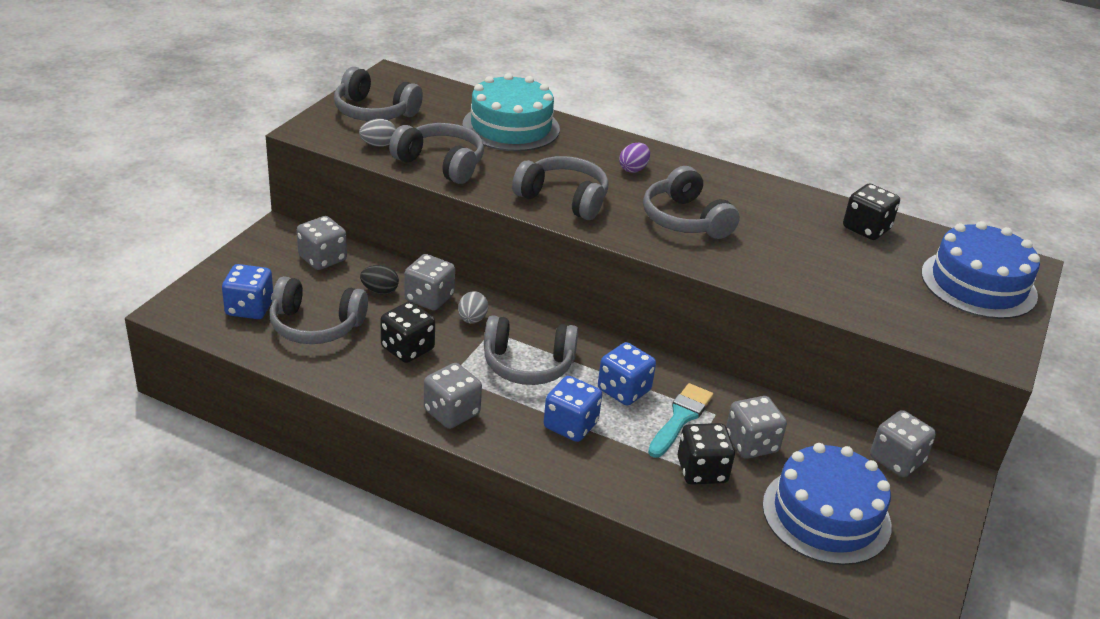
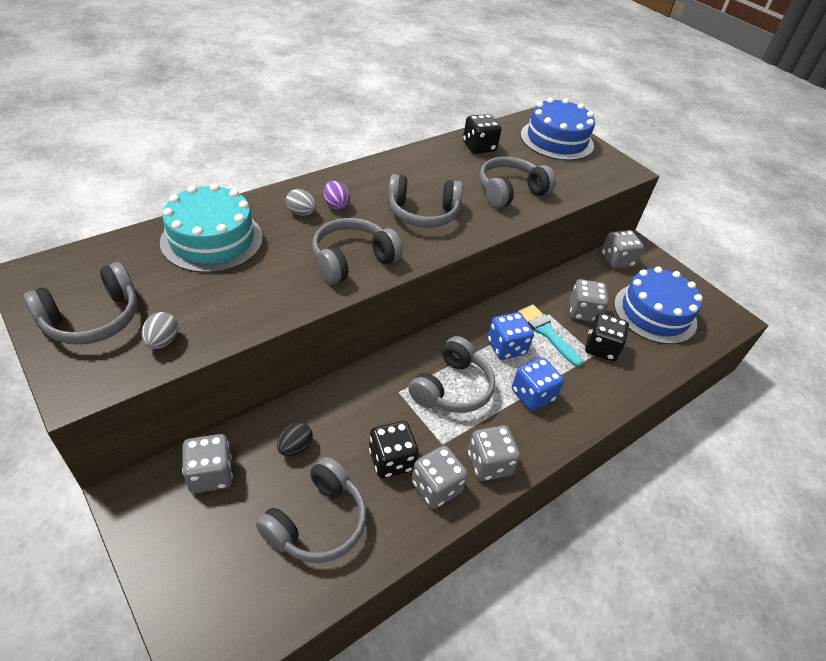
camera: 65 degrees left, 10 degrees up
(249, 308) = (251, 575): blue dice -> none
(429, 298) = (329, 415): grey dice -> grey dice (436, 487)
(441, 164) = (237, 310): grey headphones -> grey headphones (510, 192)
(472, 319) = (376, 398): grey egg -> grey egg (301, 213)

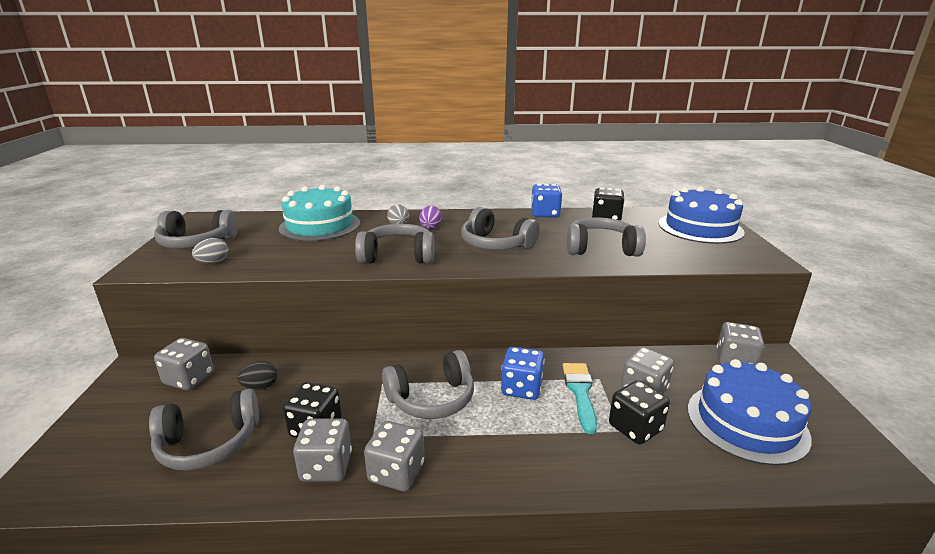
camera: 40 degrees right, 20 degrees down
(532, 395) = (507, 436): blue dice -> blue dice (545, 214)

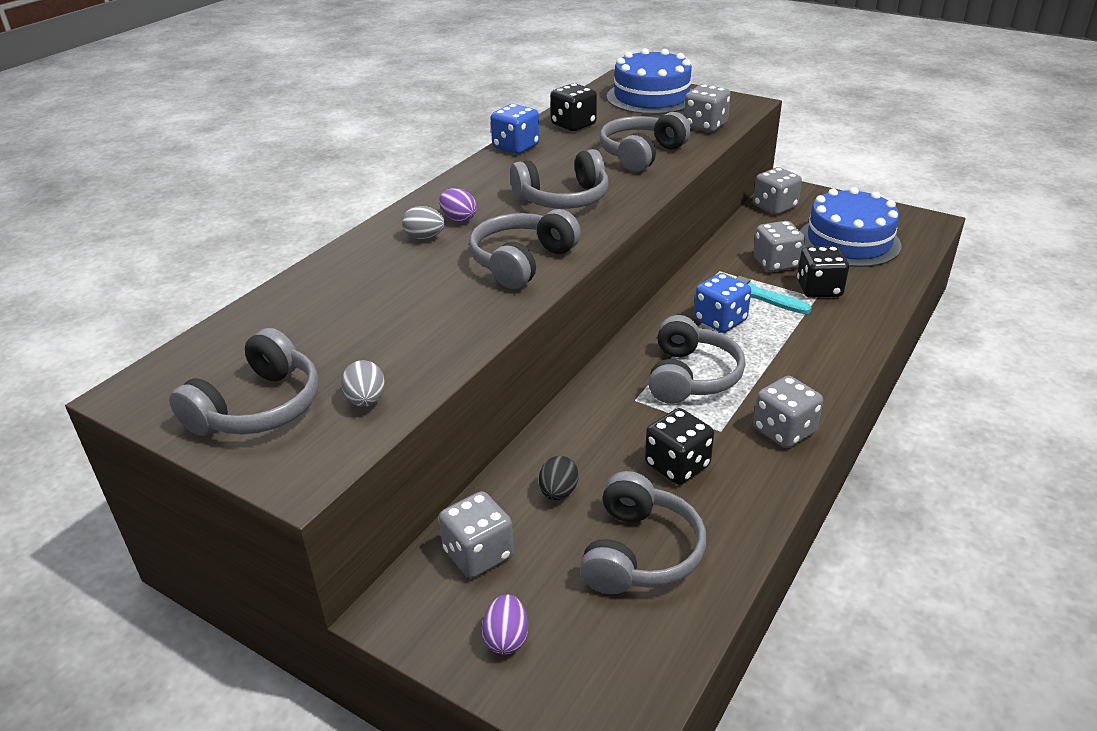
camera: 55 degrees left, 10 degrees up
(113, 416) = (506, 638): none -> purple egg
(320, 225) = (339, 291): turquoise cake -> none
(326, 467) = (745, 472): grey dice -> grey dice (705, 126)

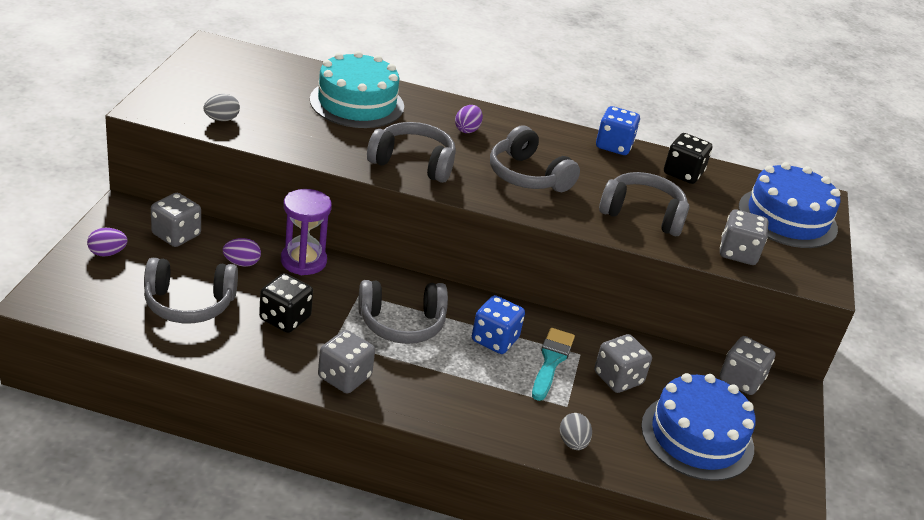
camera: 65 degrees right, 0 degrees up
(258, 407) = (207, 85): grey headphones -> none
(367, 283) = (357, 103): none -> turquoise cake
(424, 237) = (431, 118): grey egg -> grey egg (572, 443)
(558, 492) = (242, 263): black egg -> purple egg
(564, 436) = (303, 261): none -> purple hourglass
(819, 289) = (583, 408): black dice -> none

